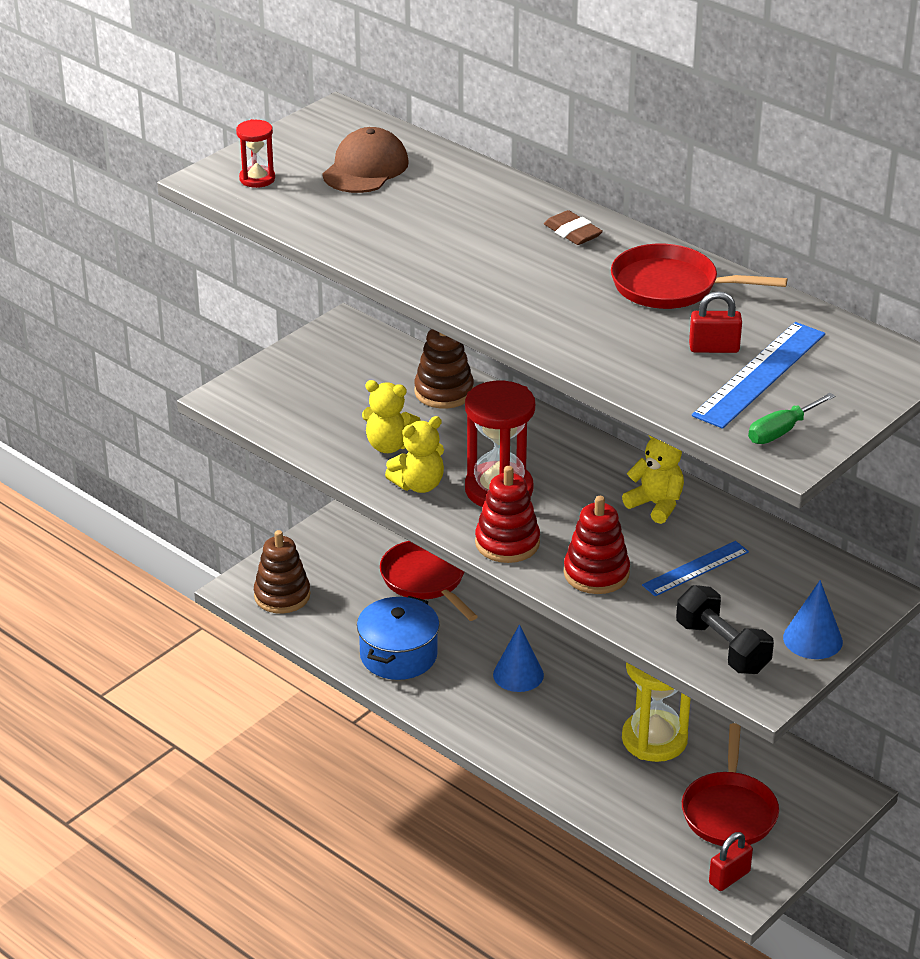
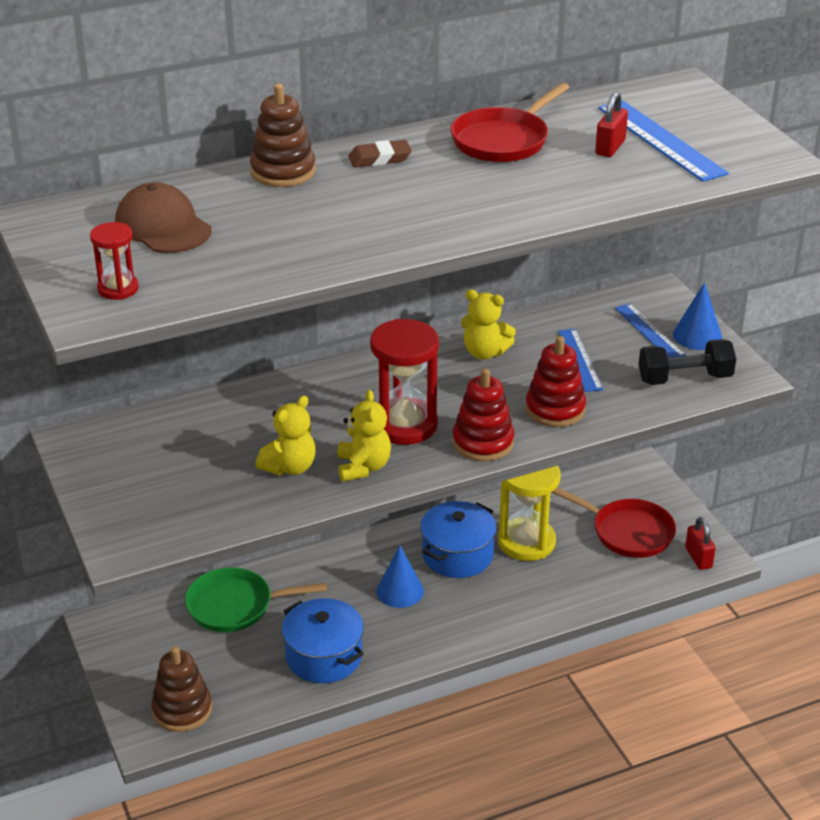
camera: 65 degrees left, 0 degrees up
(426, 580) = (235, 605): red pan -> green pan
(444, 392) = (234, 412): brown stacking toy -> brown stacking toy (283, 171)
(598, 697) = (457, 555): none -> blue pot
(656, 505) = (485, 352): yellow teddy bear -> yellow teddy bear turned 135 degrees counterclockwise
(781, 431) = (745, 153): green screwdriver -> none
(790, 603) = (649, 332): none -> blue ruler

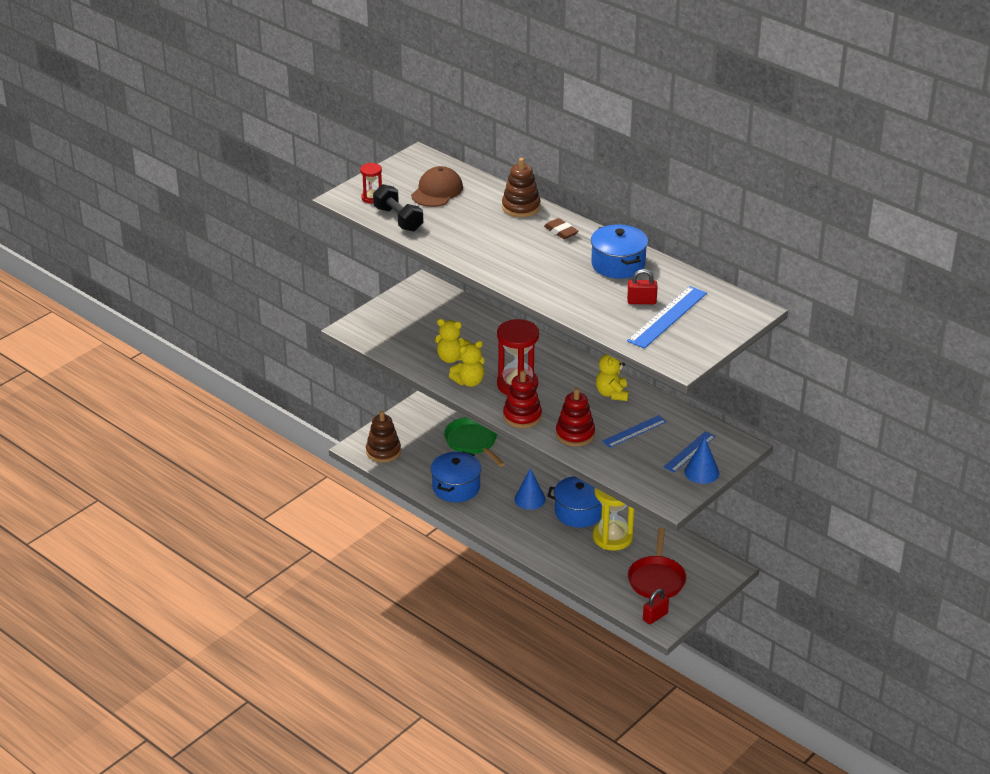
camera: 65 degrees right, 0 degrees up
(503, 140) = (618, 264): red pan -> blue pot
(684, 378) = (648, 477): black dumbbell -> black dumbbell (398, 219)

